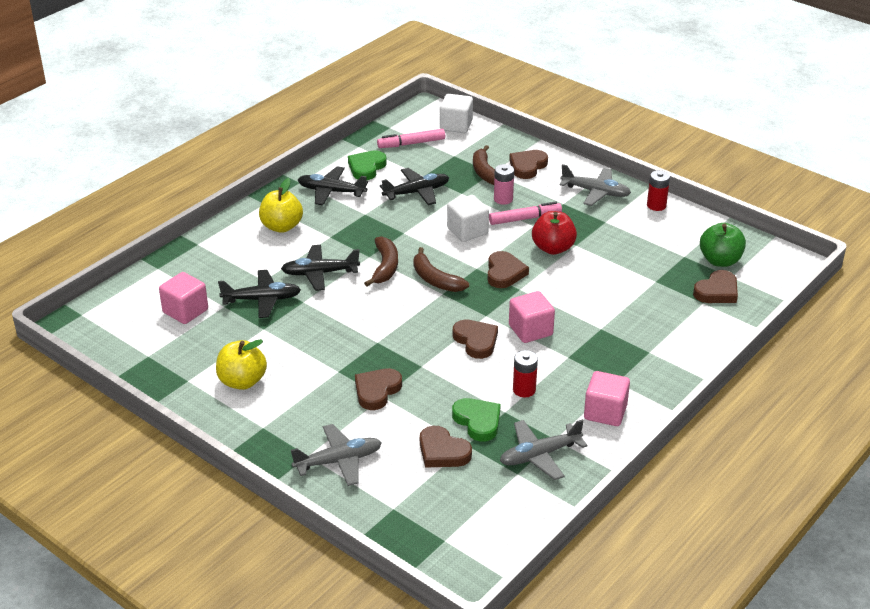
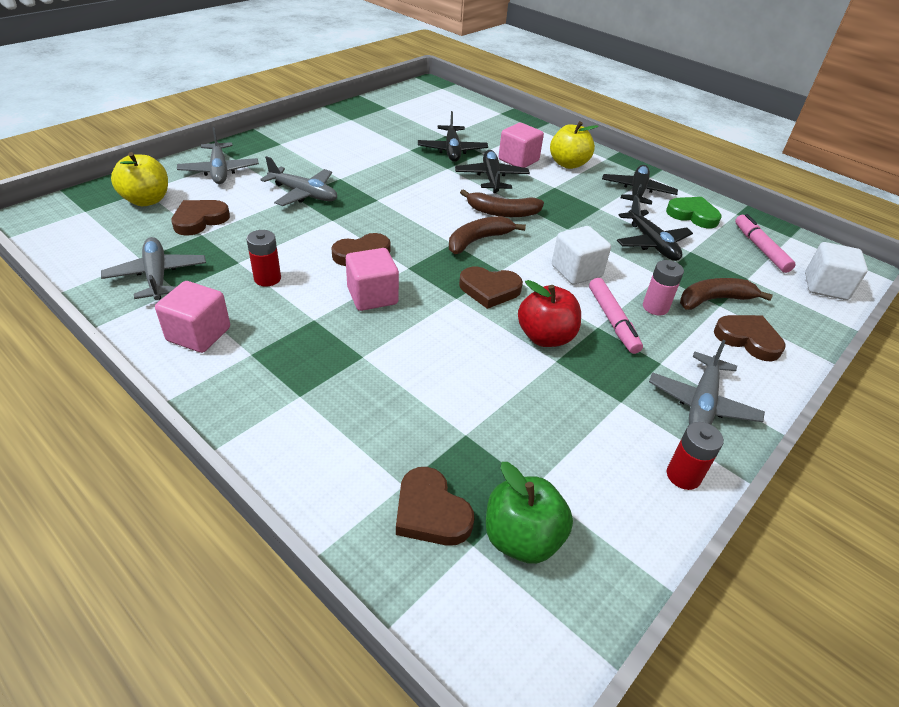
camera: 90 degrees right, 5 degrees up
(185, 311) = (440, 121): pink cube -> pink cube (518, 160)
(242, 381) = (341, 138): yellow apple -> yellow apple (147, 200)
(377, 391) = (304, 194): brown heart -> grey plane
(478, 421) = (232, 244): green heart -> none

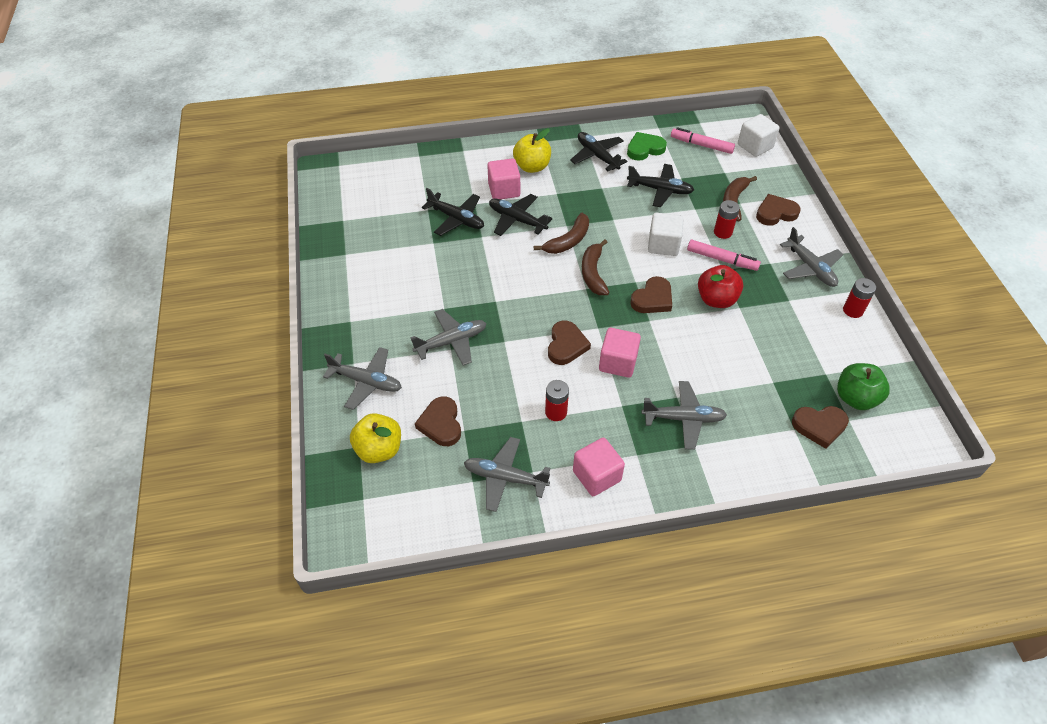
camera: 50 degrees left, 10 degrees up
(334, 373) = (684, 418): none -> grey plane
(655, 307) = (723, 232): pink battery -> red battery

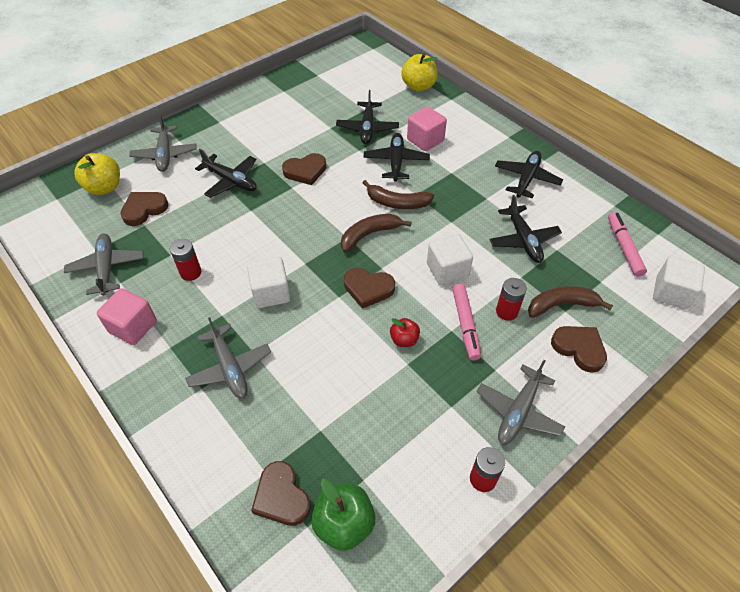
camera: 60 degrees right, 0 degrees up
(451, 341) = (231, 181): grey plane -> black plane
(532, 167) = (470, 144): yellow apple -> yellow apple (418, 86)
(566, 345) = (270, 250): brown heart -> brown heart (305, 171)
(618, 362) = (271, 293): pink cube -> white cube
(644, 149) = (571, 207): green heart -> none
(716, 299) = (404, 340): red apple -> red apple, size x0.59

